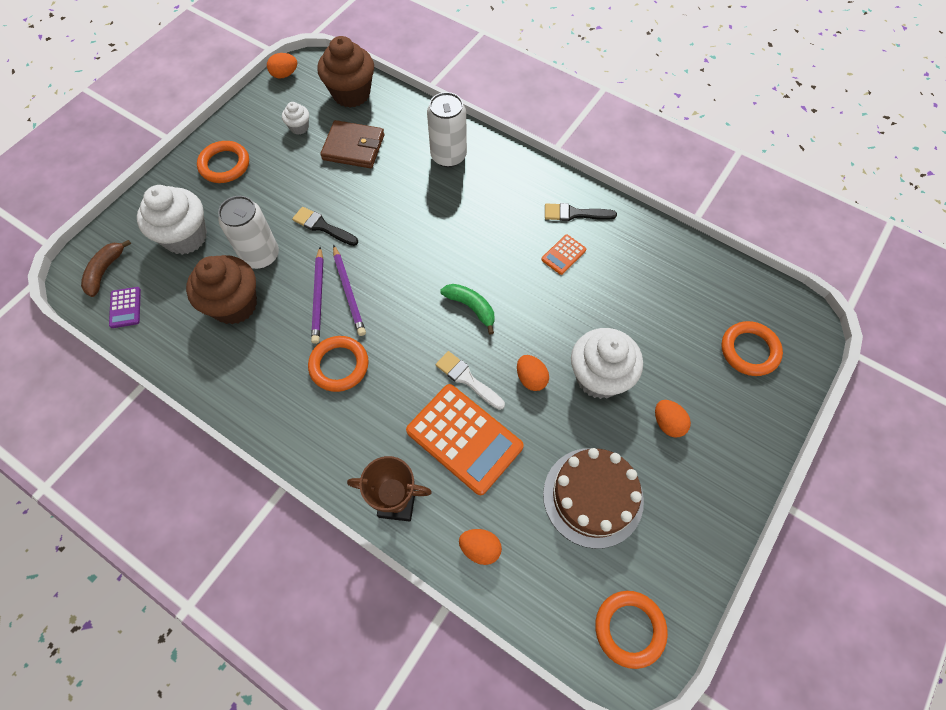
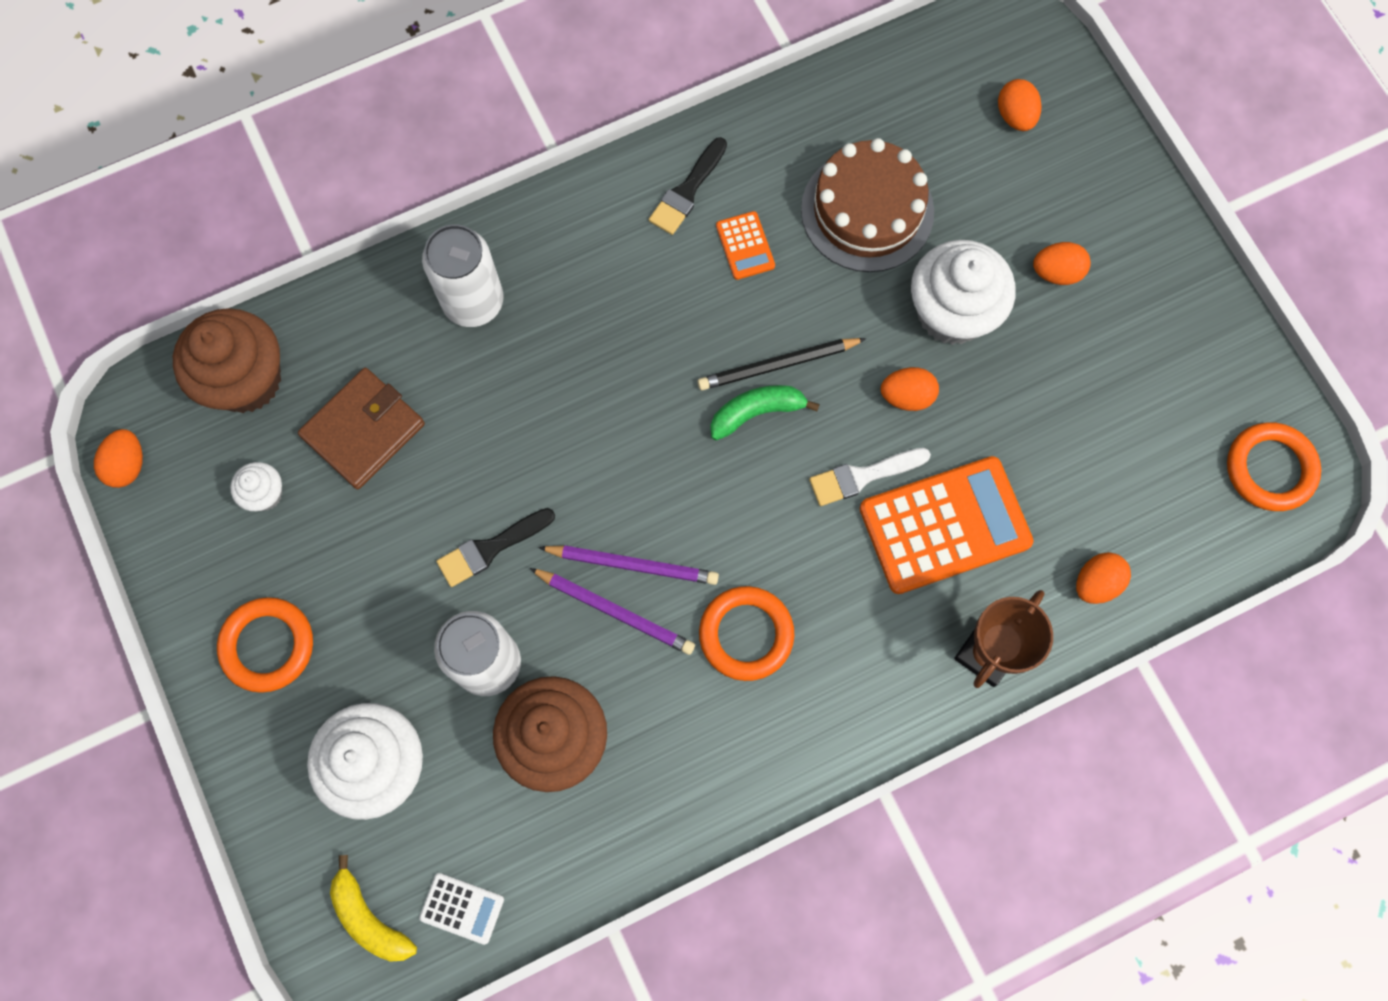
camera: 60 degrees left, 10 degrees up
(105, 271) = (369, 917): brown banana -> yellow banana
(125, 307) = (462, 908): purple calculator -> white calculator
(505, 304) = (778, 365): none -> black pencil
(593, 497) = (1101, 416): brown cake -> brown cake (867, 211)
(749, 350) = (1015, 116): orange ring -> orange egg

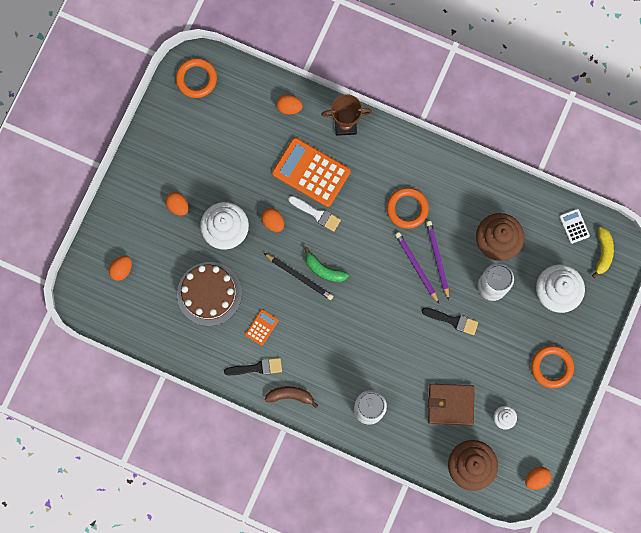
camera: 130 degrees left, 5 degrees up
(600, 205) = (290, 395): none -> brown banana

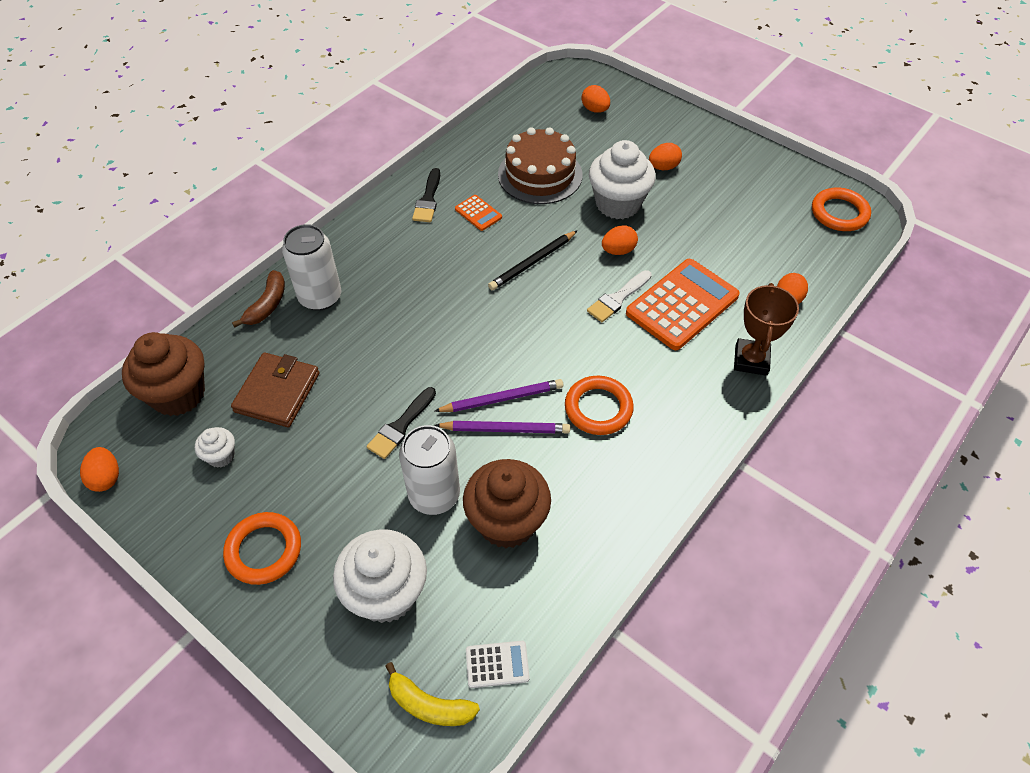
camera: 105 degrees right, 25 degrees down
(290, 395) = (378, 223): brown banana -> brown banana (267, 305)
(324, 269) = (534, 290): green banana -> none

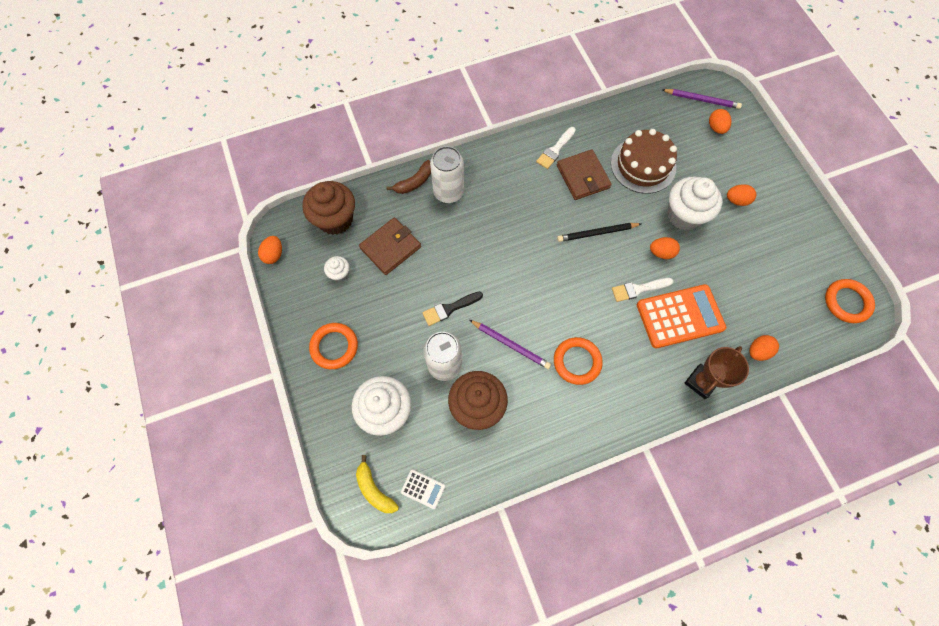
camera: 30 degrees right, 15 degrees up
(428, 199) = (555, 150): black brush -> white brush
(478, 213) = (582, 177): orange calculator -> brown wallet
(502, 399) = (520, 323): purple pencil -> purple pencil (701, 100)

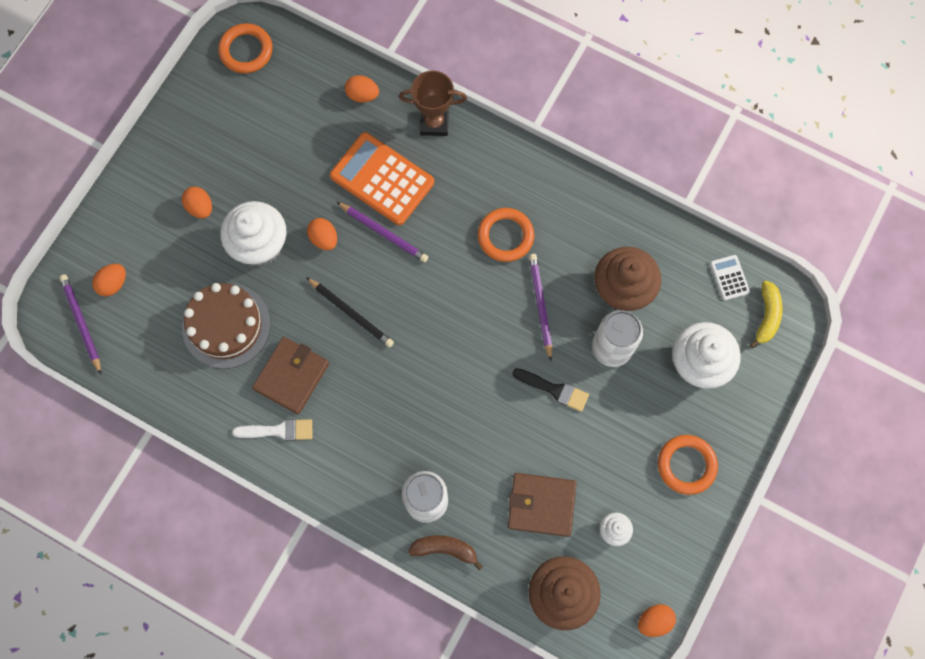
camera: 130 degrees left, 5 degrees up
(638, 289) = (383, 233): white brush -> purple pencil

